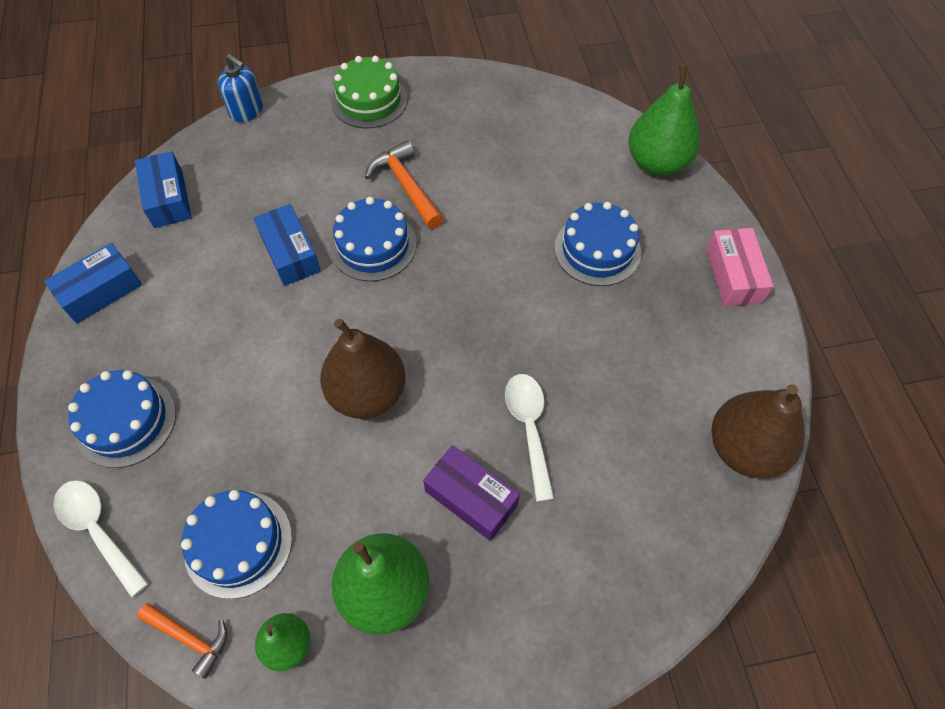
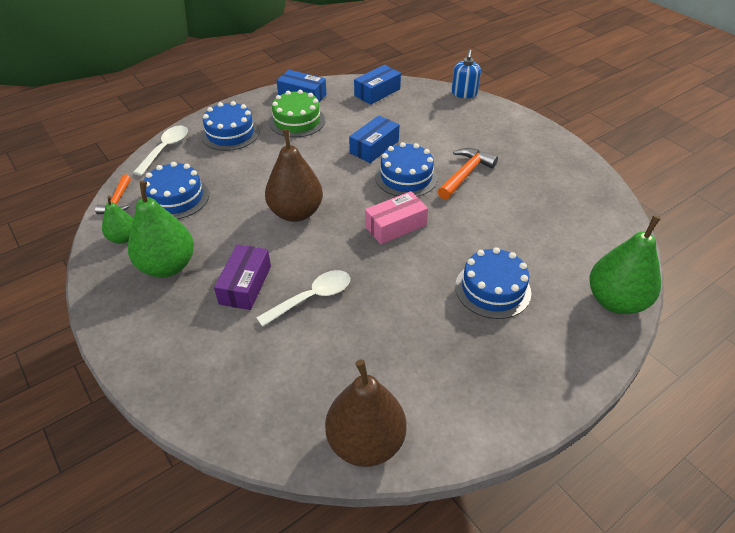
camera: 65 degrees right, 15 degrees down
(369, 100) = (521, 134): green cake -> green cake (297, 121)
(733, 275) = (539, 389): pink box -> pink box (395, 226)

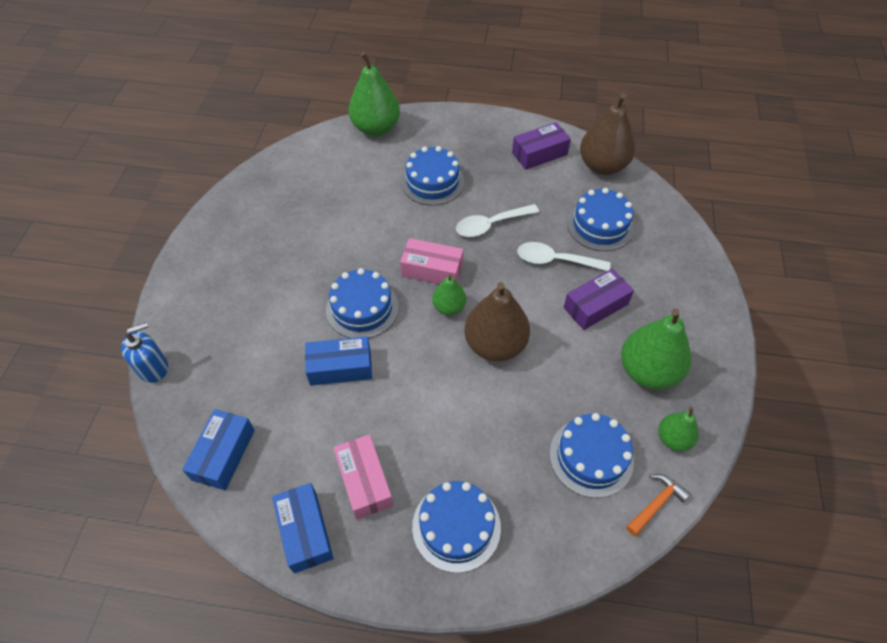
camera: 135 degrees left, 10 degrees up
(165, 149) = (552, 562): white spoon -> white spoon (491, 225)
(297, 121) = (364, 481): green cake -> pink box
(303, 361) = (600, 225): none -> blue cake
(353, 212) = (449, 307): none -> green pear
(377, 92) = (223, 454): blue box -> blue box turned 75 degrees counterclockwise
(445, 401) = (539, 153): none -> purple box
(465, 174) = (314, 272): orange hammer -> none

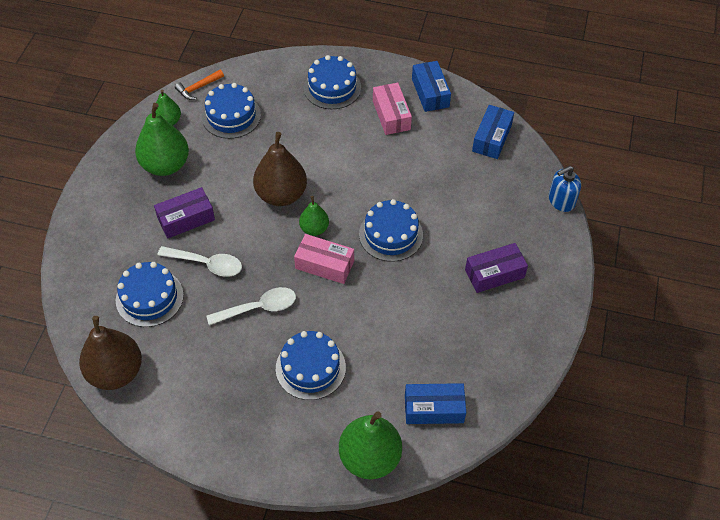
camera: 175 degrees left, 0 degrees up
(340, 367) = (409, 188): blue box -> blue box (434, 409)
(539, 153) = (180, 397): purple box -> purple box (494, 273)

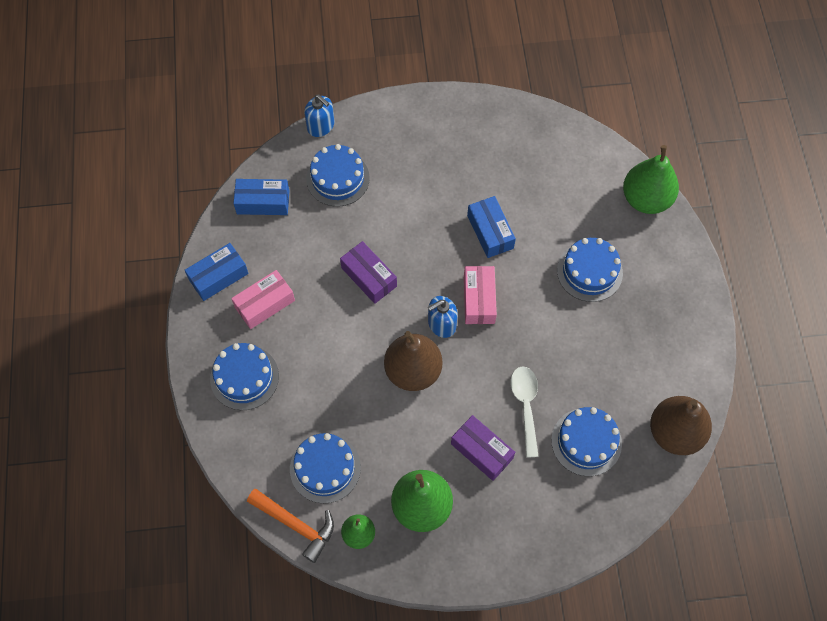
camera: 110 degrees left, 10 degrees up
(198, 88) = (296, 525): orange hammer -> orange hammer, size x1.52
(258, 308) = (551, 338): white spoon -> none
(314, 229) = (441, 324): green pear -> blue soap dispenser
(391, 234) = (419, 254): blue cake -> blue cake (338, 178)
(434, 409) = (580, 167): blue box -> blue box (490, 232)
(494, 273) = (427, 158): purple box -> purple box (369, 277)

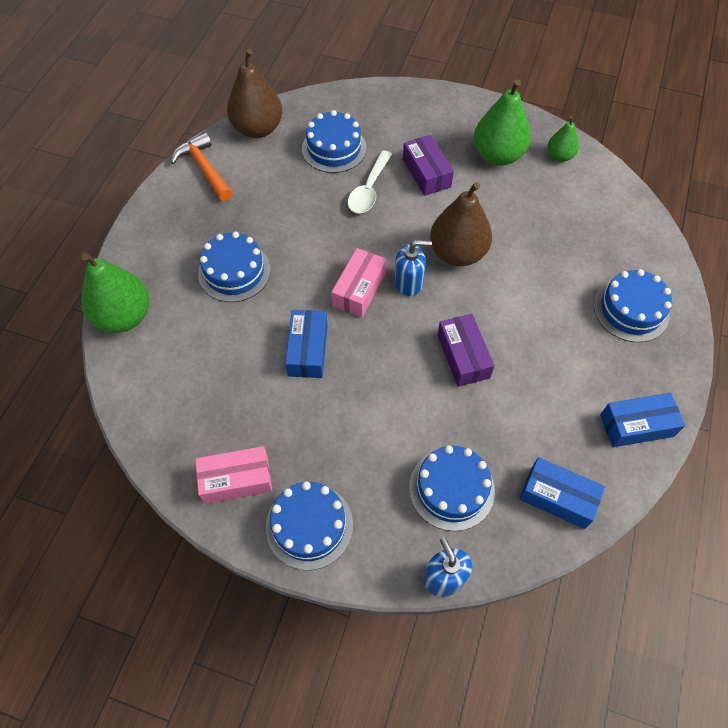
camera: 155 degrees left, 5 degrees down
(264, 304) = (589, 373): pink box -> pink box (236, 479)
(296, 525) = (612, 180): orange hammer -> orange hammer (204, 169)
(325, 468) = (573, 209): blue cake -> blue cake (309, 525)

